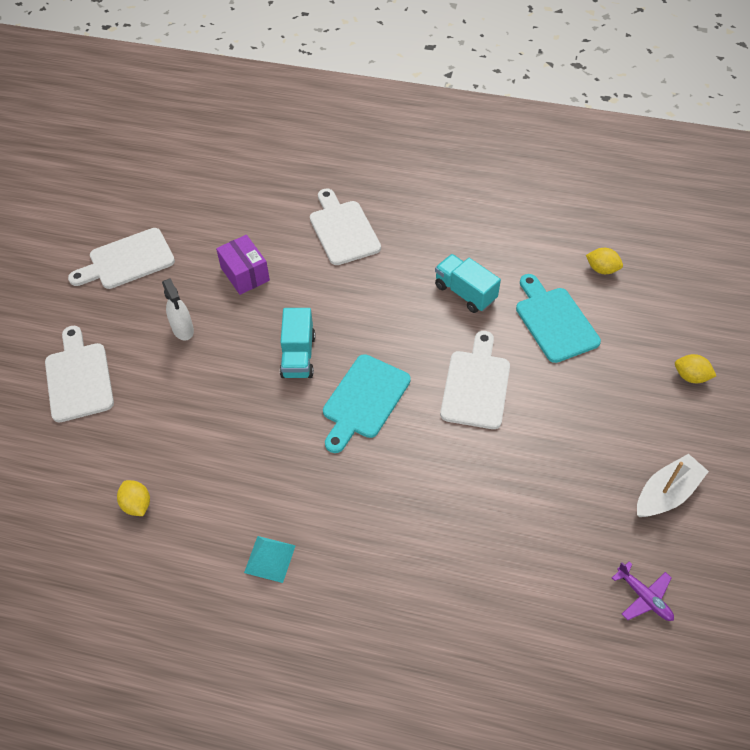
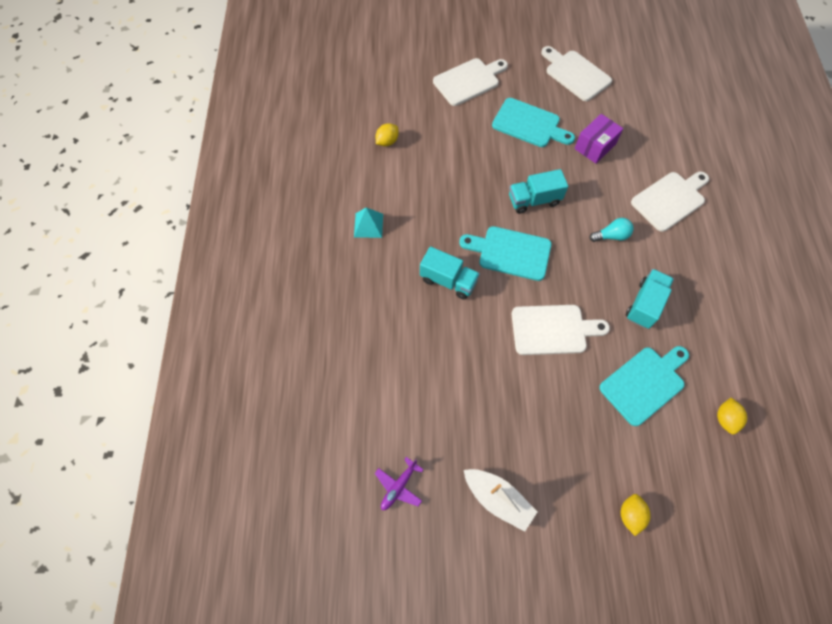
camera: 75 degrees right, 10 degrees up
(183, 330) = (529, 124): white spray bottle -> turquoise cutting board
(372, 296) = (611, 236): none -> turquoise light bulb
(384, 478) = (448, 280): none -> turquoise truck

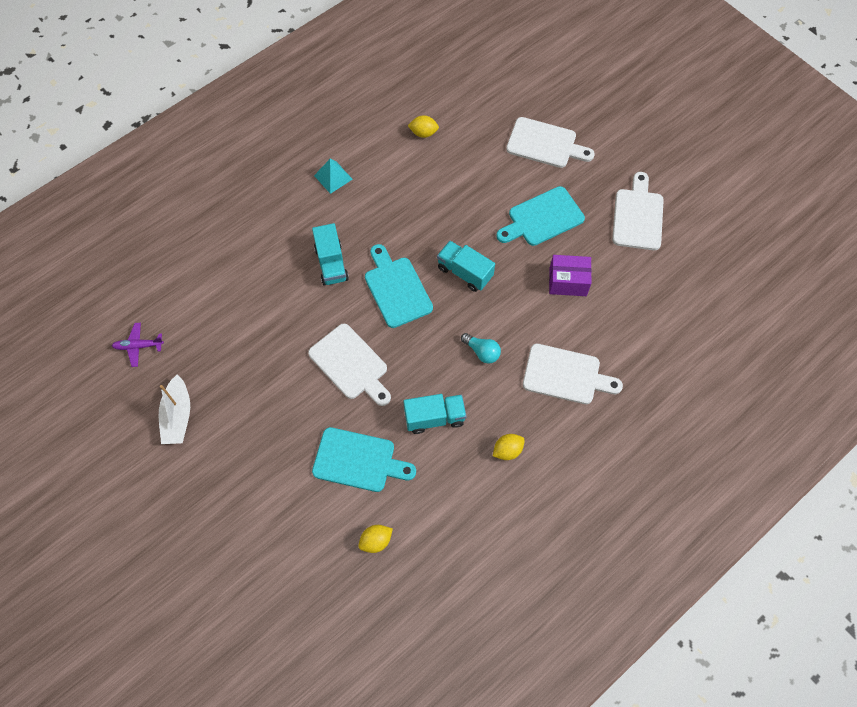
camera: 50 degrees right, 0 degrees up
(529, 124) = (542, 218): turquoise cutting board -> turquoise cutting board turned 75 degrees clockwise
(630, 515) = (235, 515): yellow lemon -> yellow lemon (507, 450)

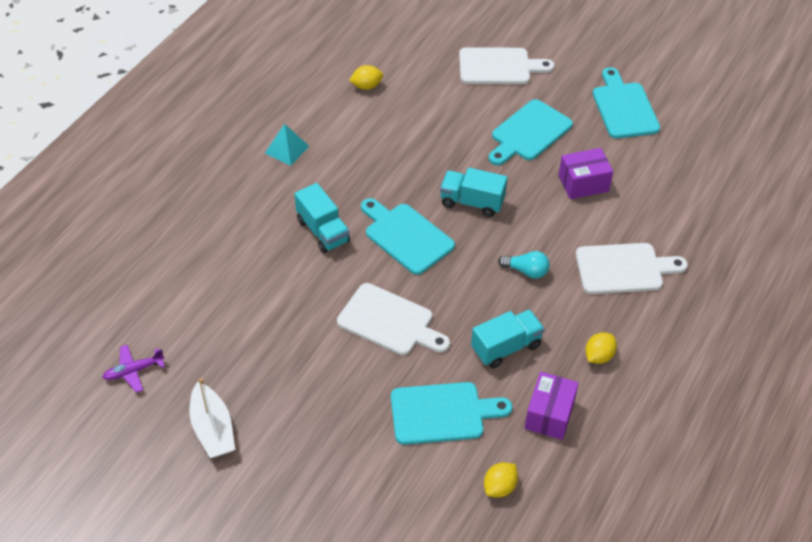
camera: 20 degrees left, 15 degrees down
(443, 490) = (549, 414): none -> purple box
(638, 216) = (624, 108): white cutting board -> turquoise cutting board

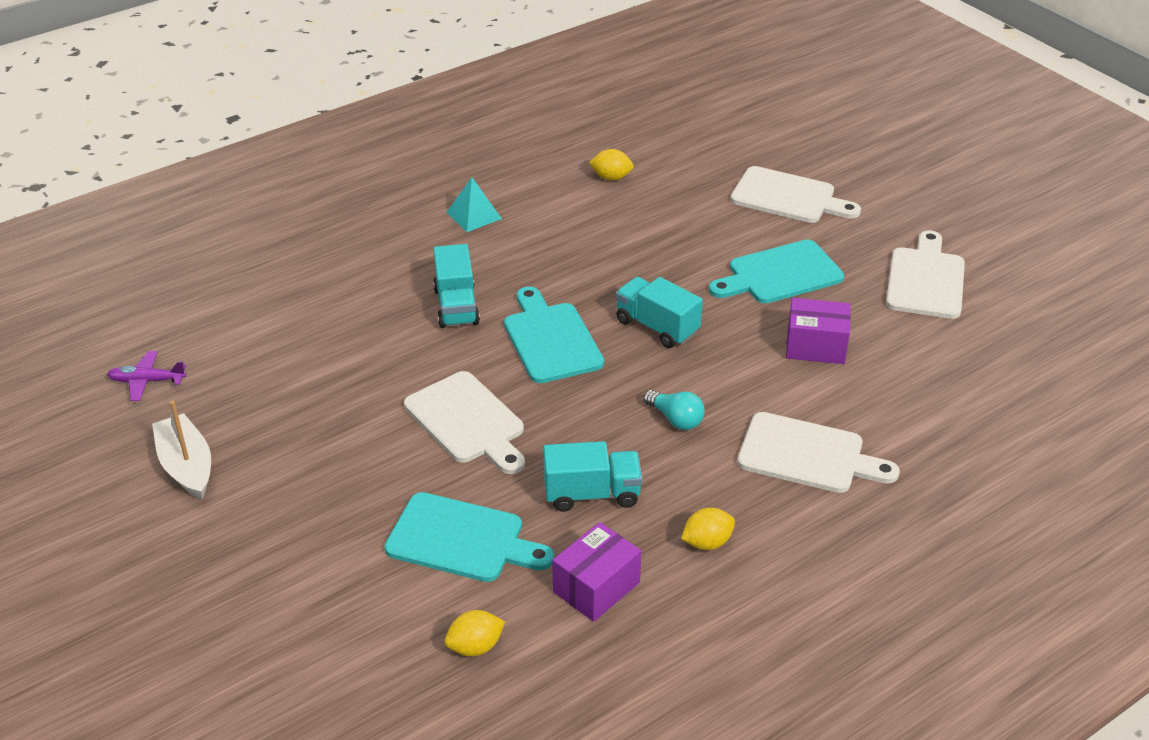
camera: 25 degrees right, 10 degrees down
(213, 429) = (186, 466): white boat -> white boat turned 150 degrees clockwise
(624, 108) = (926, 280): turquoise cutting board -> white cutting board

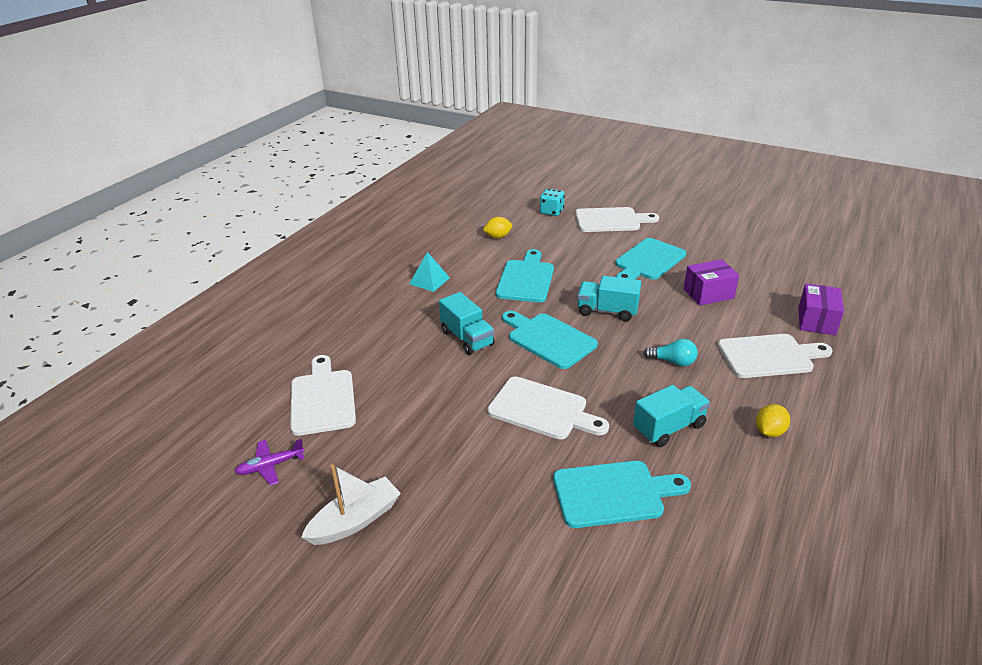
camera: 25 degrees left, 5 degrees down
(186, 466) = (355, 520): white boat -> white boat turned 105 degrees clockwise
(475, 647) = (697, 570): yellow lemon -> none
(594, 250) = (526, 279): none -> turquoise cutting board
(596, 587) = (733, 490): purple box -> purple box (816, 321)
(717, 159) = (551, 211): none -> turquoise dice
(926, 280) = (728, 241): white cutting board -> white cutting board (323, 399)

